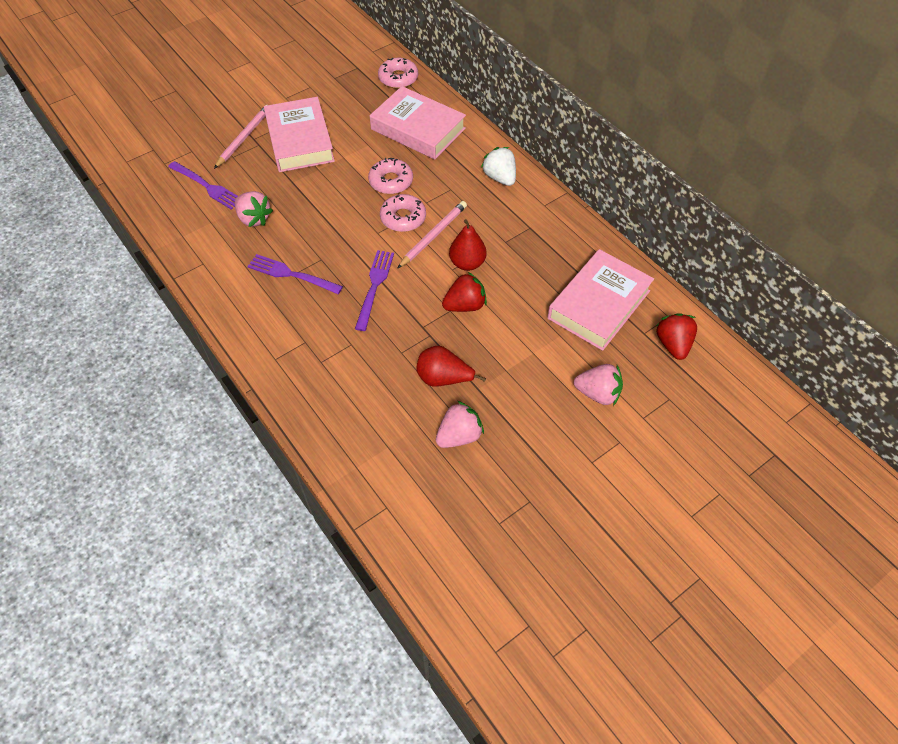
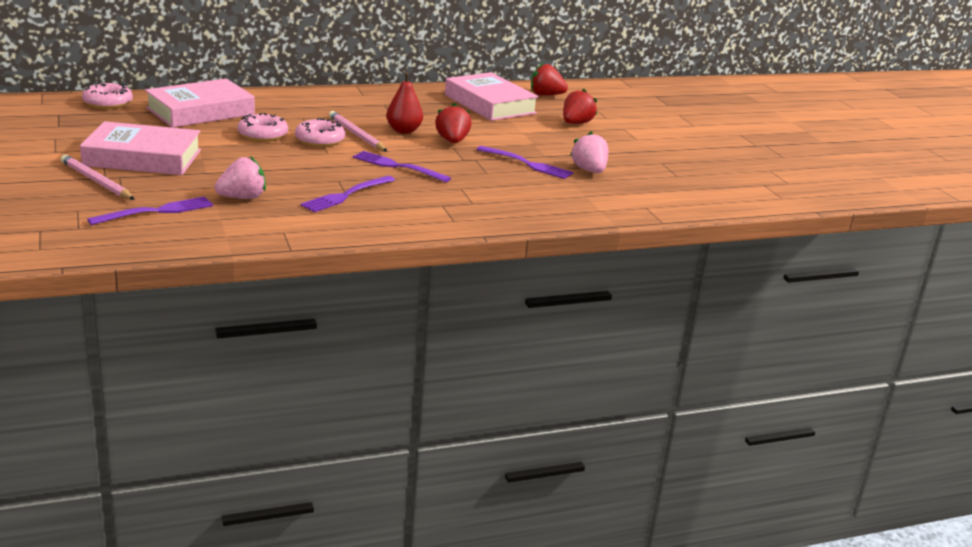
camera: 75 degrees left, 30 degrees down
(443, 378) = (527, 164): red pear -> purple fork
(500, 178) = (310, 99): white strawberry -> none
(597, 393) = (576, 123): pink strawberry -> red strawberry

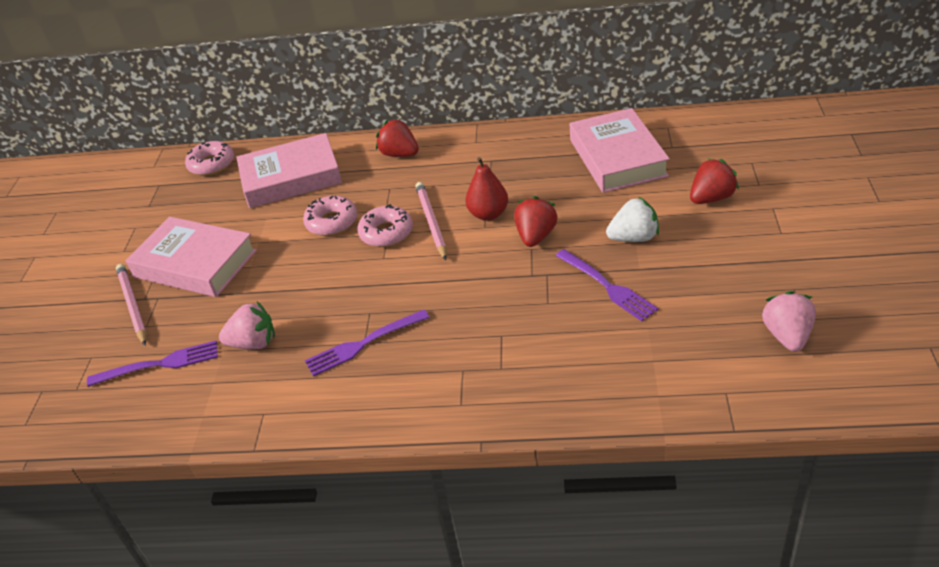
camera: 30 degrees right, 15 degrees up
(398, 166) = (448, 288): purple fork -> none
(531, 141) = (634, 238): none -> white strawberry
(546, 95) = (698, 137): red strawberry -> red strawberry (399, 154)
(589, 170) = (683, 304): pink strawberry -> pink strawberry (787, 336)

